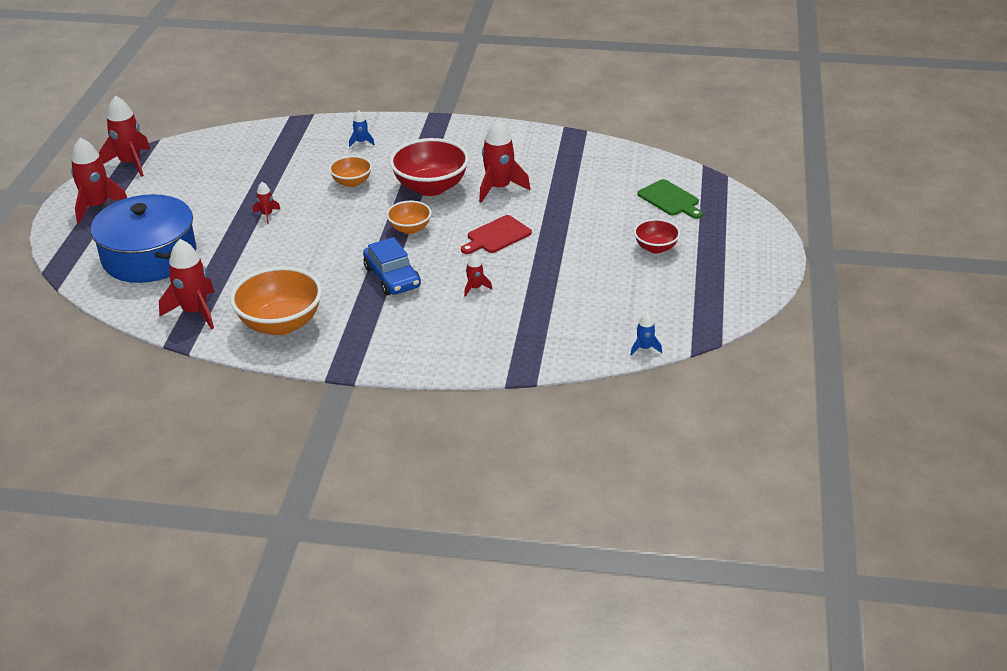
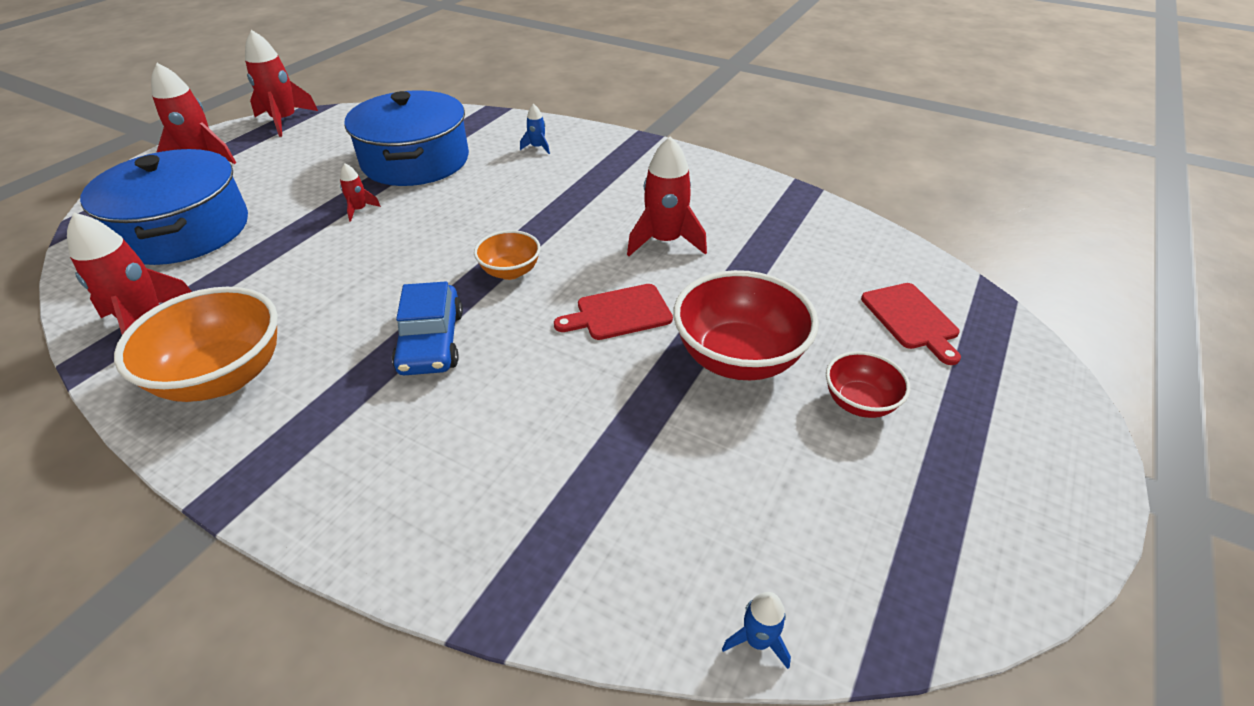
camera: 20 degrees right, 5 degrees up
(274, 171) = (415, 160): none -> blue pot
(352, 182) = (489, 192): orange bowl -> none
(431, 187) = (578, 220): red bowl -> red bowl (738, 358)
(475, 288) = (533, 396): red rocket -> none
(670, 199) = (911, 319): green cutting board -> red cutting board

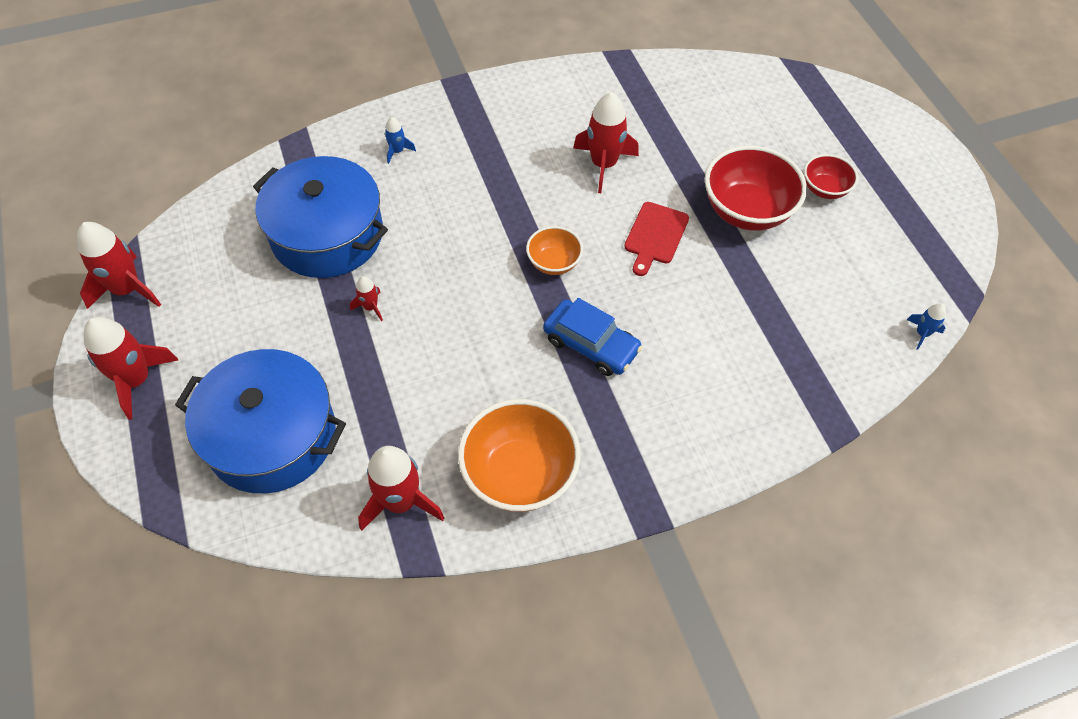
camera: 50 degrees left, 15 degrees up
(911, 319) = (786, 116): red cutting board -> none

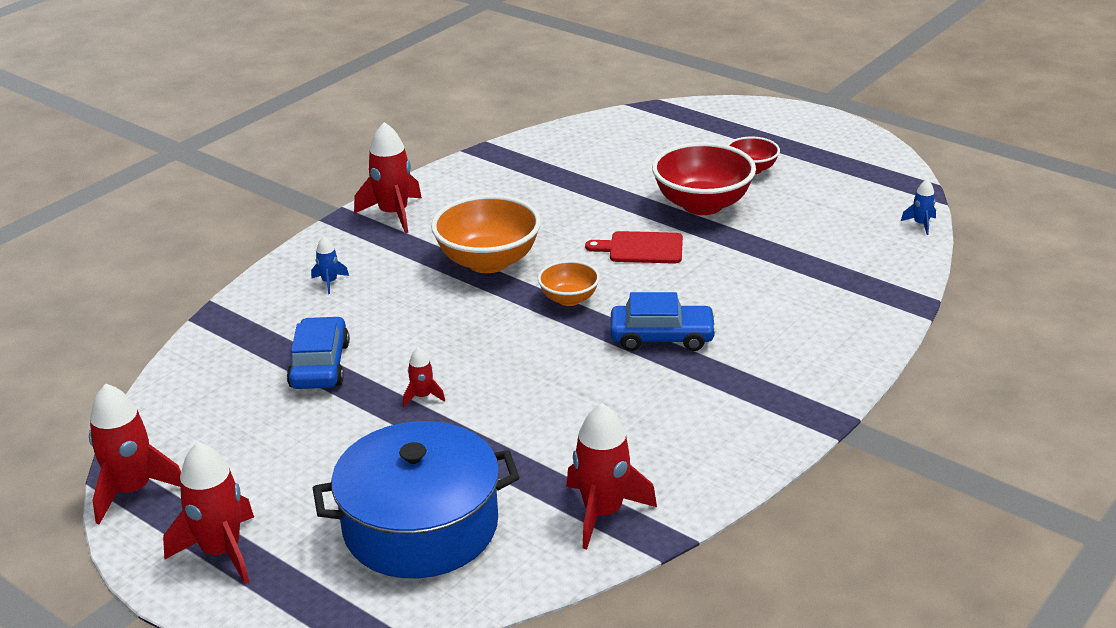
camera: 30 degrees left, 25 degrees down
(327, 235) = (320, 365): blue pot -> blue car
(519, 474) = (692, 445): orange bowl -> orange bowl (488, 261)
(603, 165) = (544, 221): red rocket -> red rocket (393, 214)
(655, 236) = (641, 248): red cutting board -> red cutting board turned 105 degrees clockwise

